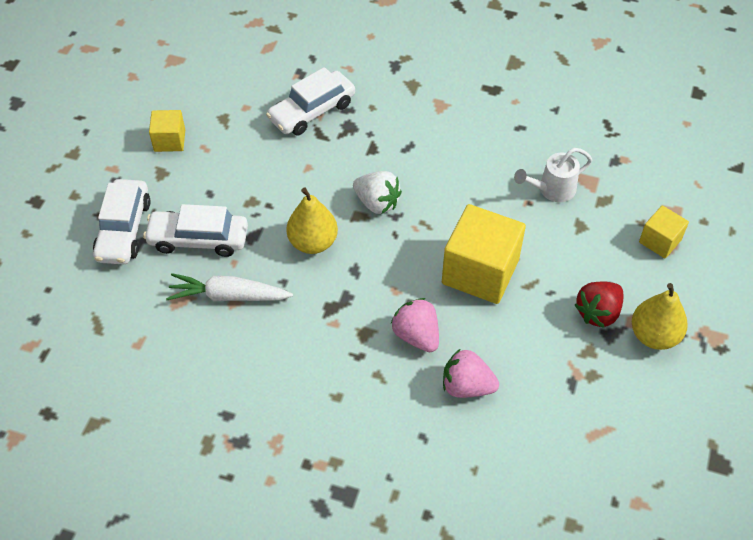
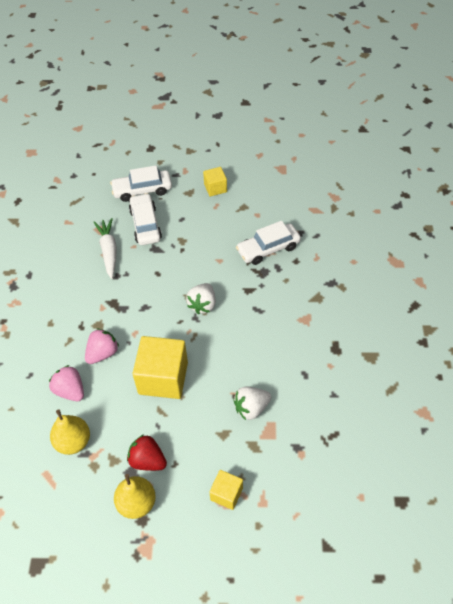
camera: 75 degrees right, 0 degrees up
(312, 111) = (268, 249): white car -> white car turned 60 degrees counterclockwise
(313, 242) = (160, 280): yellow pear -> yellow pear (73, 441)
(467, 386) = (70, 390): pink strawberry -> pink strawberry turned 45 degrees counterclockwise
(552, 190) = (251, 408): white watering can -> white strawberry

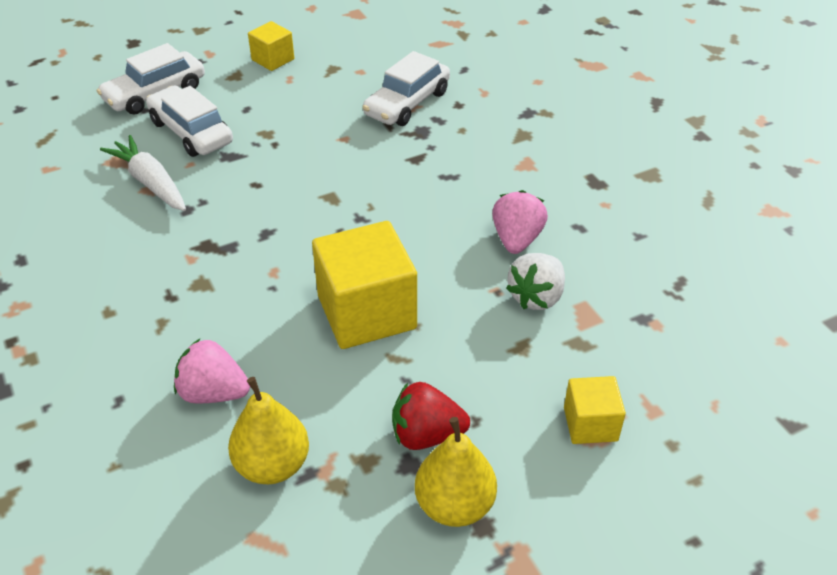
camera: 30 degrees left, 10 degrees down
(103, 353) = (236, 318): pink strawberry -> pink strawberry (516, 239)
(202, 305) = (359, 198): white strawberry -> none

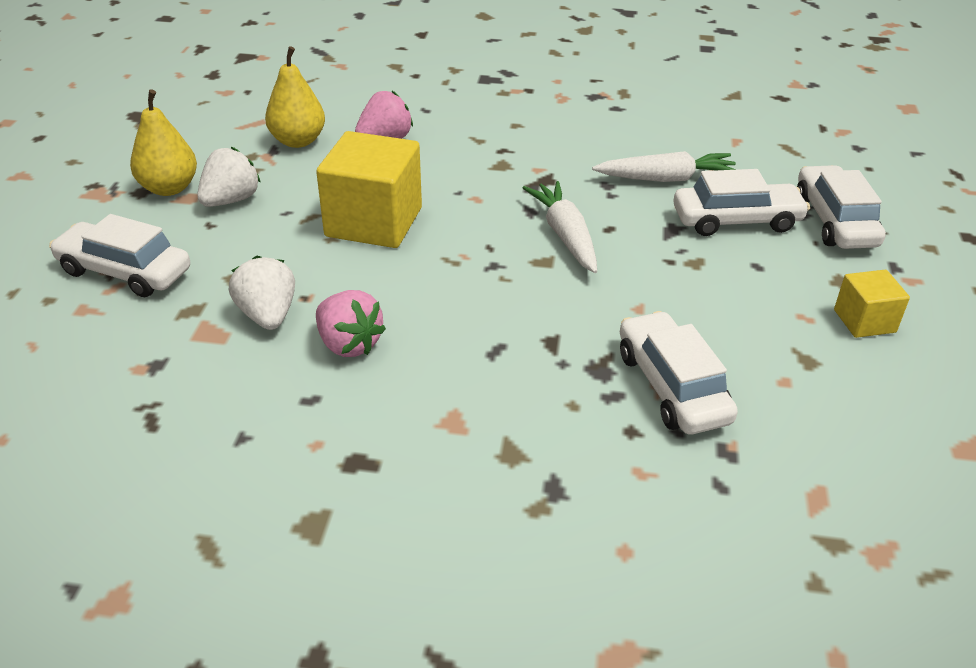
camera: 125 degrees right, 5 degrees down
(287, 200) = (565, 236): none -> white carrot
(426, 435) = (231, 200): red strawberry -> white strawberry
(590, 424) = (125, 271): yellow cube -> white car

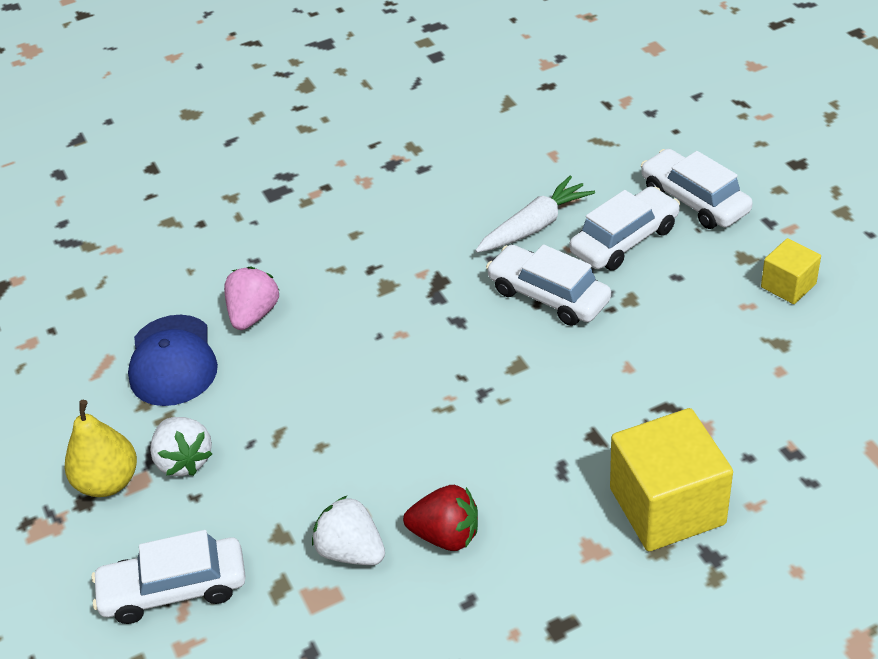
camera: 30 degrees left, 5 degrees up
(231, 200) = (184, 460): white strawberry -> white strawberry turned 150 degrees clockwise
(298, 141) = (172, 361): yellow pear -> blue cap
(349, 344) = (446, 535): pink strawberry -> red strawberry
(374, 222) = (339, 408): yellow cube -> yellow cube (667, 506)
(565, 236) = (510, 330): white carrot -> none
(672, 386) = (712, 422): white car -> white car (548, 295)

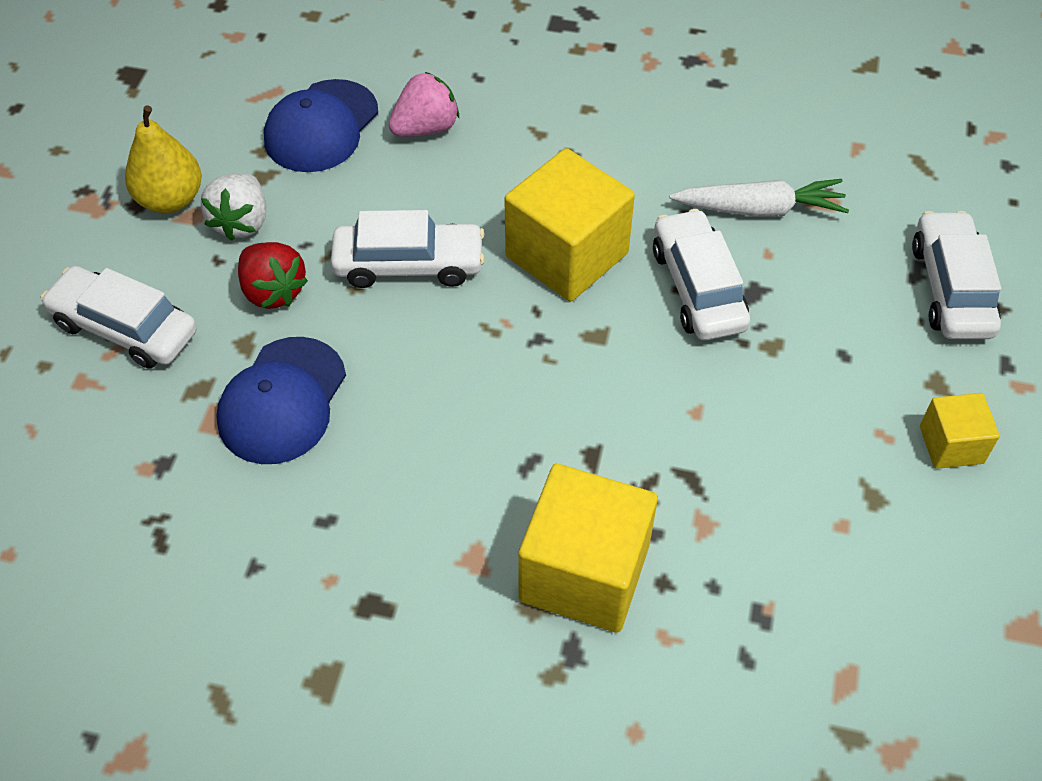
camera: 35 degrees right, 10 degrees up
(351, 551) = (282, 401): white strawberry -> blue cap
(443, 330) = (566, 255): none -> yellow cube
(446, 535) = (369, 447): red strawberry -> red strawberry (273, 291)
(624, 240) = (832, 282): white car -> white car (409, 265)

